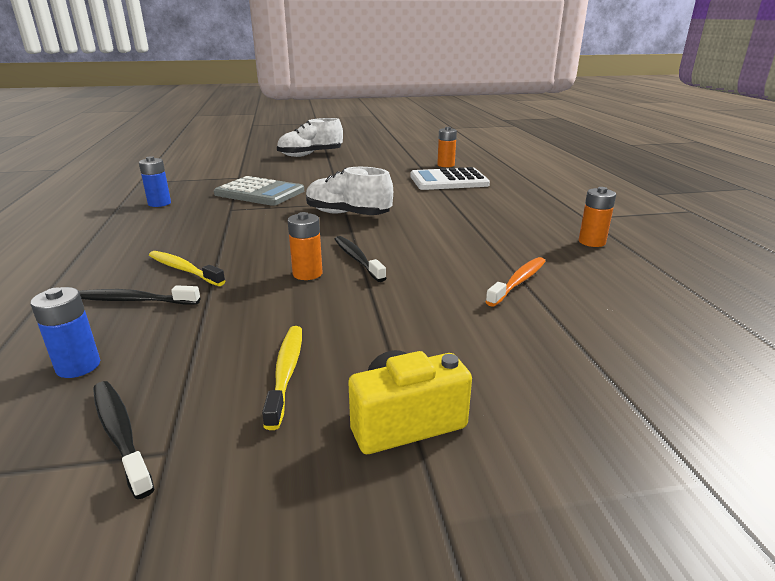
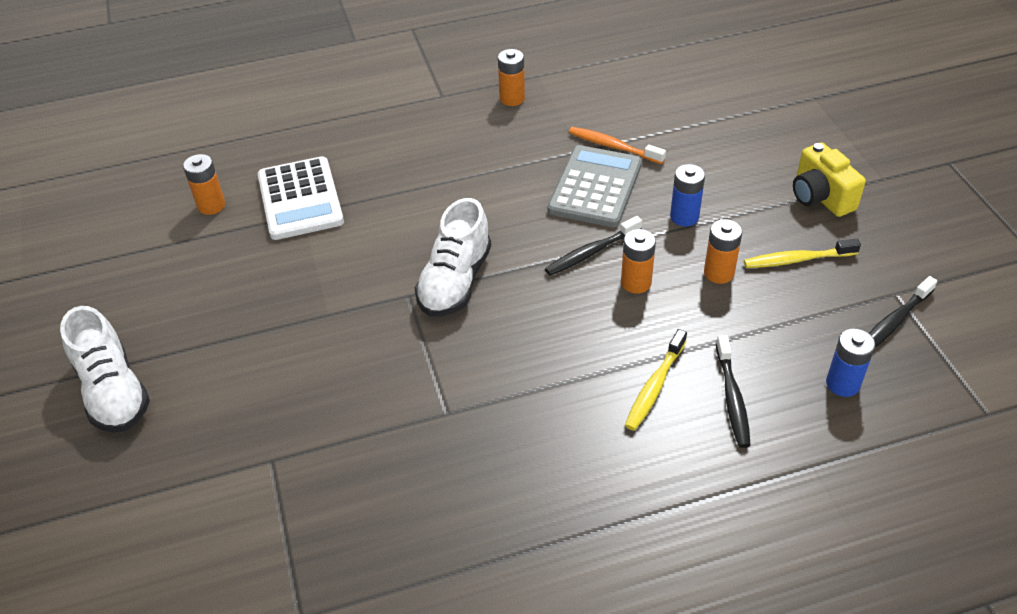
camera: 95 degrees left, 20 degrees up
(159, 203) = (430, 518): blue battery -> blue battery (684, 217)
(260, 193) = (365, 401): grey calculator -> grey calculator (595, 187)
(295, 316) = (719, 273): none -> orange battery

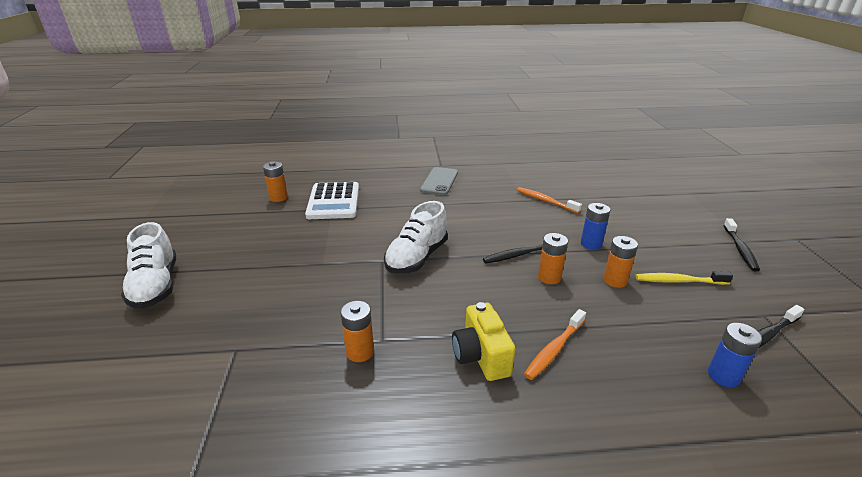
camera: 10 degrees right, 15 degrees down
(449, 131) = (439, 181): none -> grey phone
(512, 98) = (484, 171): orange battery -> orange battery (360, 352)
(595, 187) = (529, 220): grey calculator -> none
(654, 386) = (554, 349): yellow toothbrush -> orange toothbrush
(732, 398) = (621, 369): black toothbrush -> black toothbrush (740, 249)
(820, 197) = (696, 246): yellow camera -> yellow camera (481, 356)

